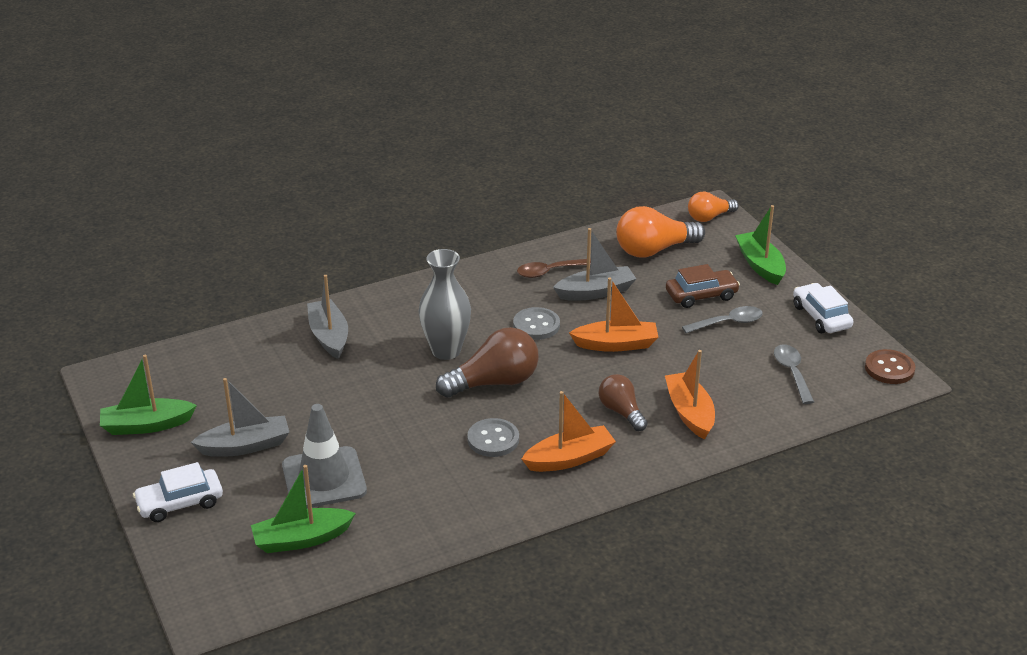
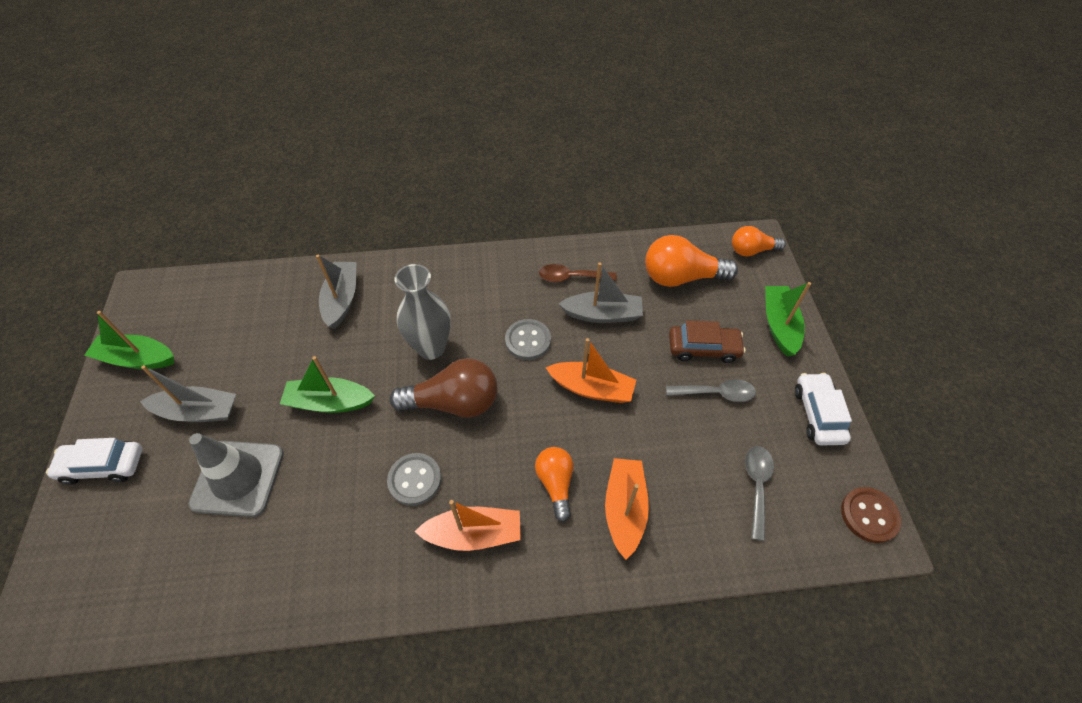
camera: 20 degrees right, 20 degrees up
(302, 539) = (172, 555): green boat -> green boat (330, 402)
(621, 412) = (555, 484): brown light bulb -> orange light bulb

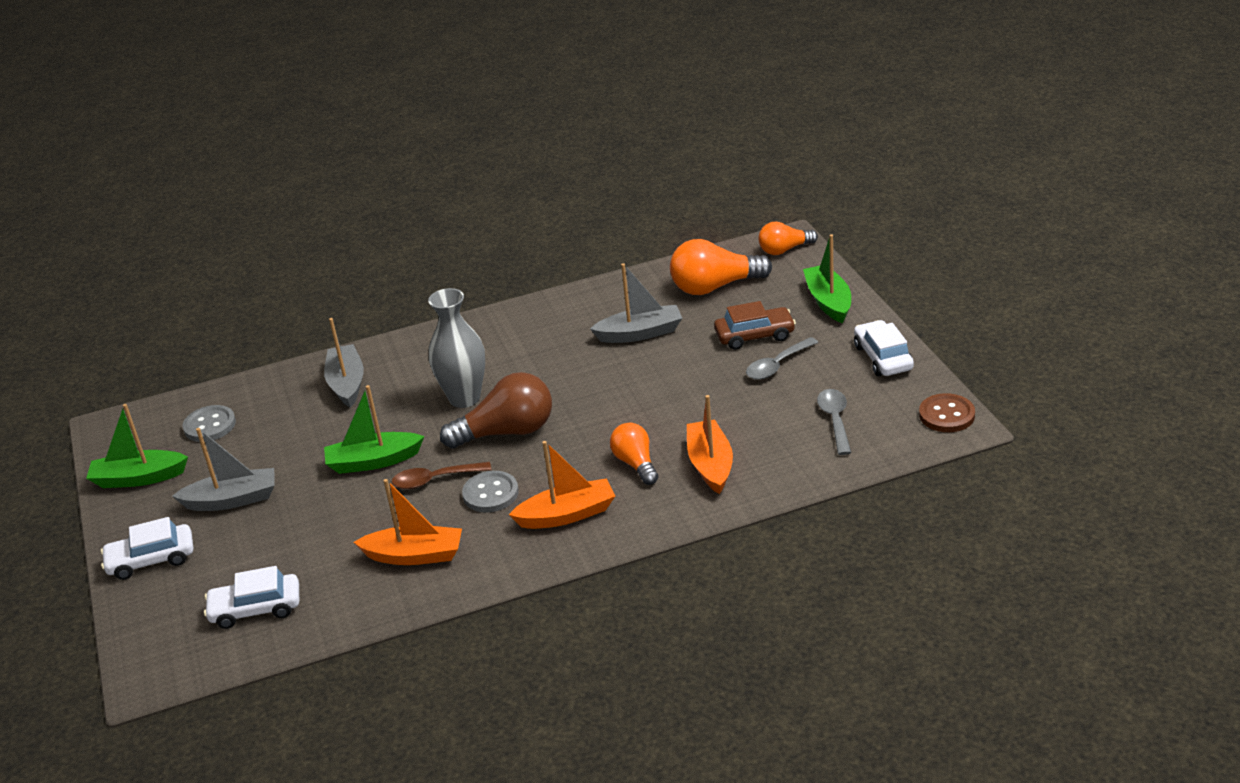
camera: 10 degrees left, 20 degrees down
(160, 566) = (256, 609): none -> white car
(238, 478) = (304, 535): grey traffic cone -> none
(528, 340) = (567, 370): grey button -> grey button (210, 425)
(571, 277) = (595, 312): brown spoon -> brown spoon (434, 480)
(591, 388) = (648, 390): orange boat -> orange boat (414, 555)
(716, 393) = (777, 365): grey spoon -> grey spoon turned 150 degrees clockwise

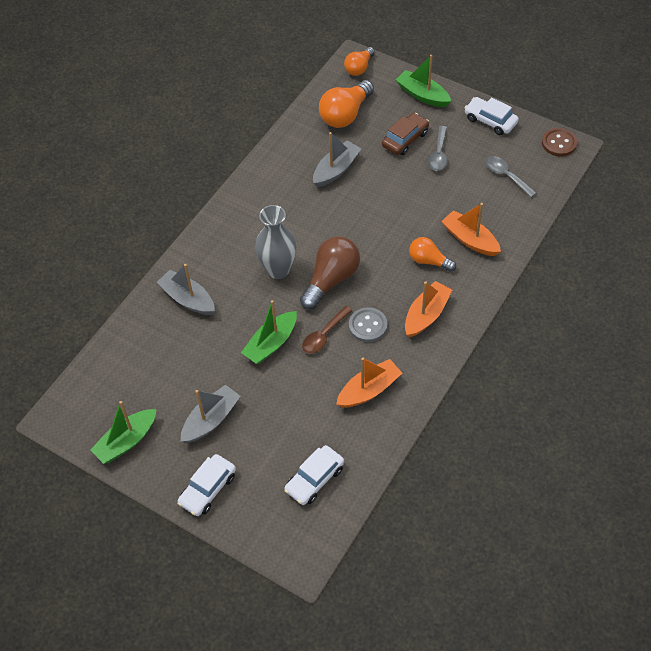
camera: 40 degrees left, 20 degrees up
(210, 425) = (129, 378): grey button -> none

